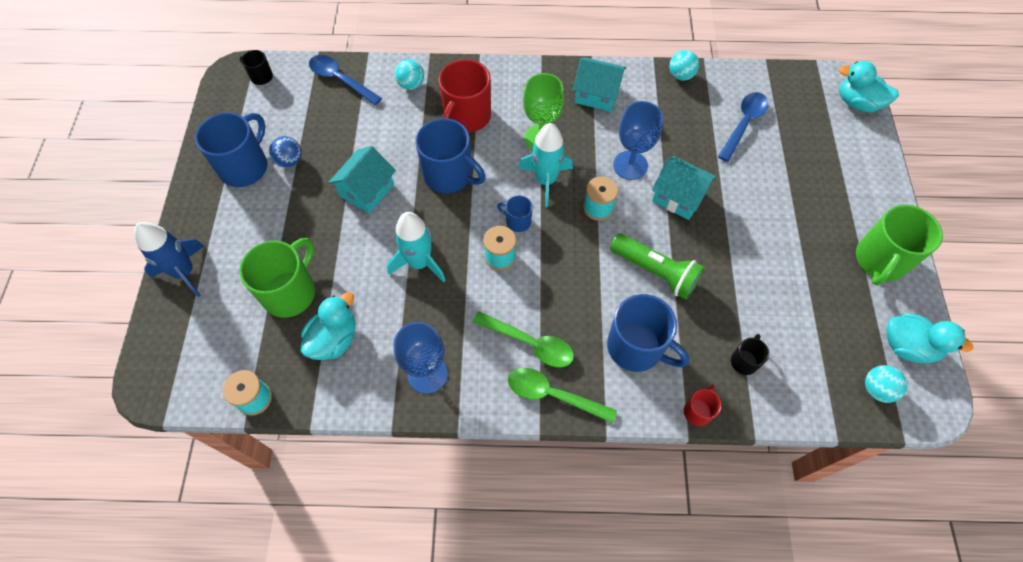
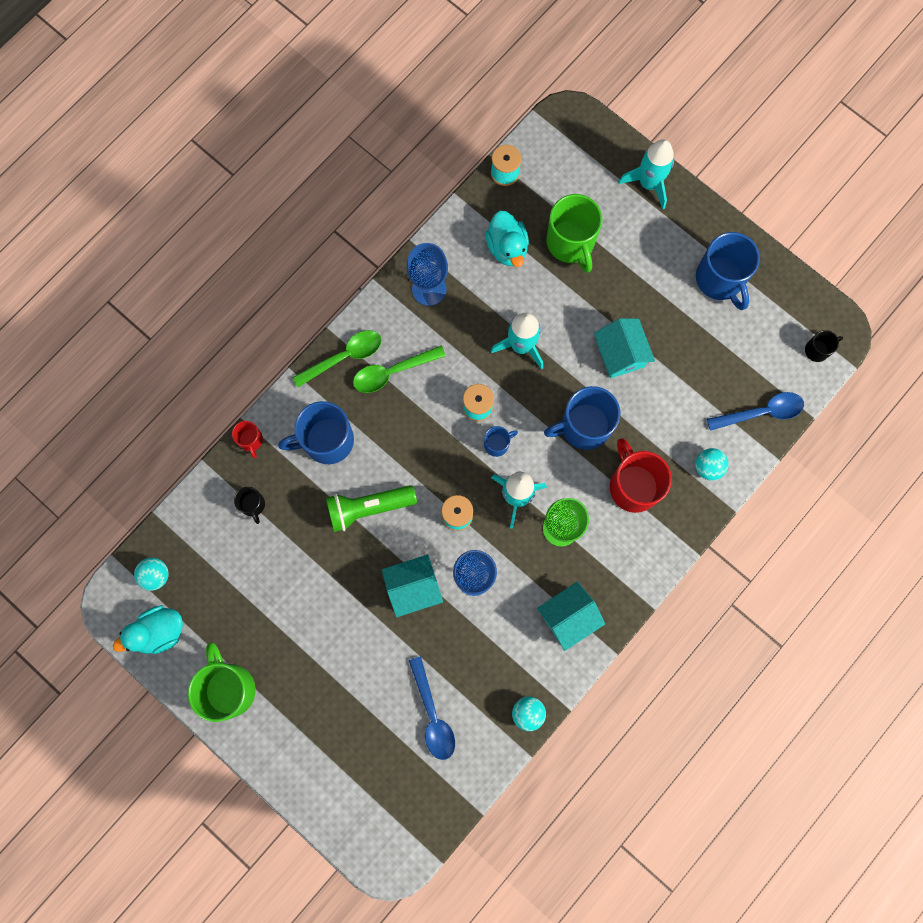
camera: 130 degrees right, 15 degrees up
(184, 272) = (648, 183): blue rocket -> turquoise rocket
(290, 161) = (699, 316): blue ball -> none
(857, 103) = (367, 844): turquoise duck -> none

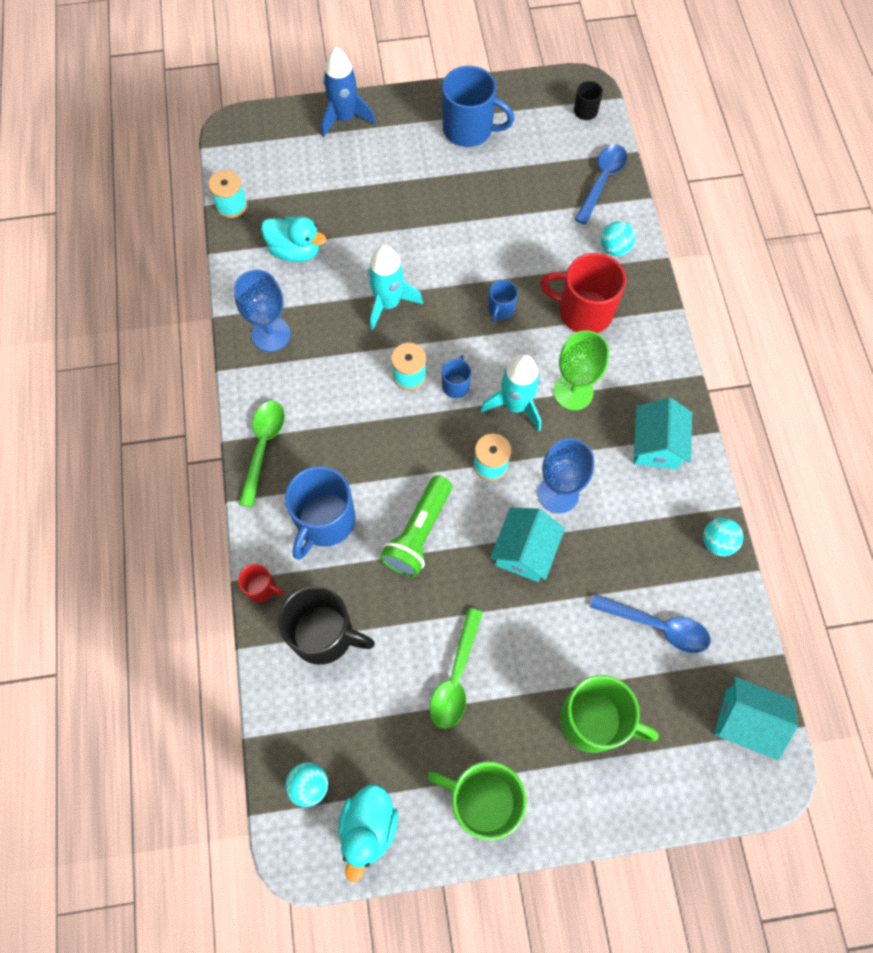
camera: 50 degrees left, 10 degrees down
(253, 505) = (324, 634): black mug -> black mug, size x2.02
(392, 372) = (315, 419): green spoon -> green spoon (456, 677)
(570, 243) = (338, 204): green mug -> green mug (593, 720)
(584, 426) = (500, 309): blue mug -> blue mug, size x0.49
(620, 354) = (464, 239): turquoise house -> turquoise house (745, 721)
(648, 183) = (345, 118): turquoise rocket -> blue rocket

